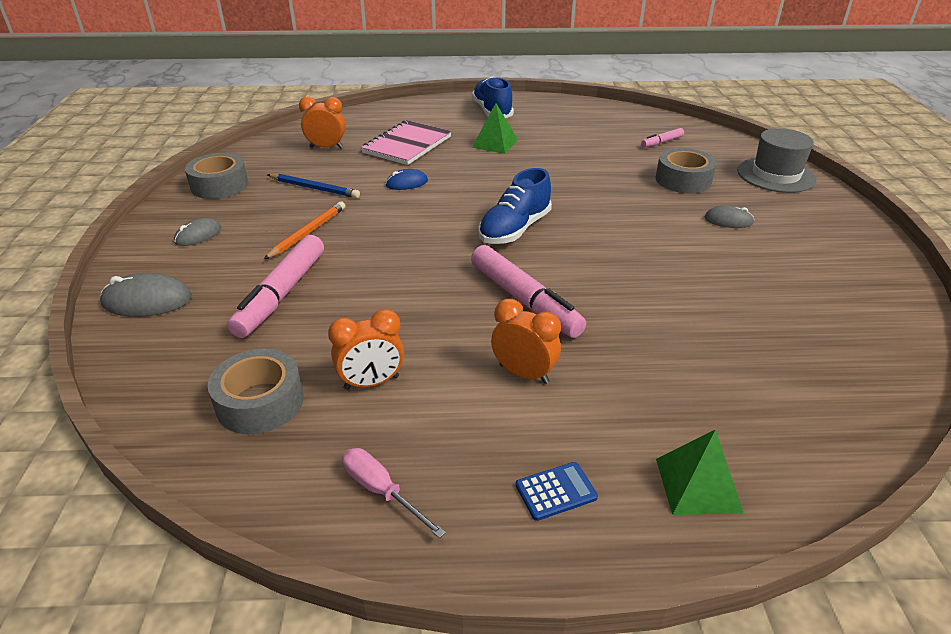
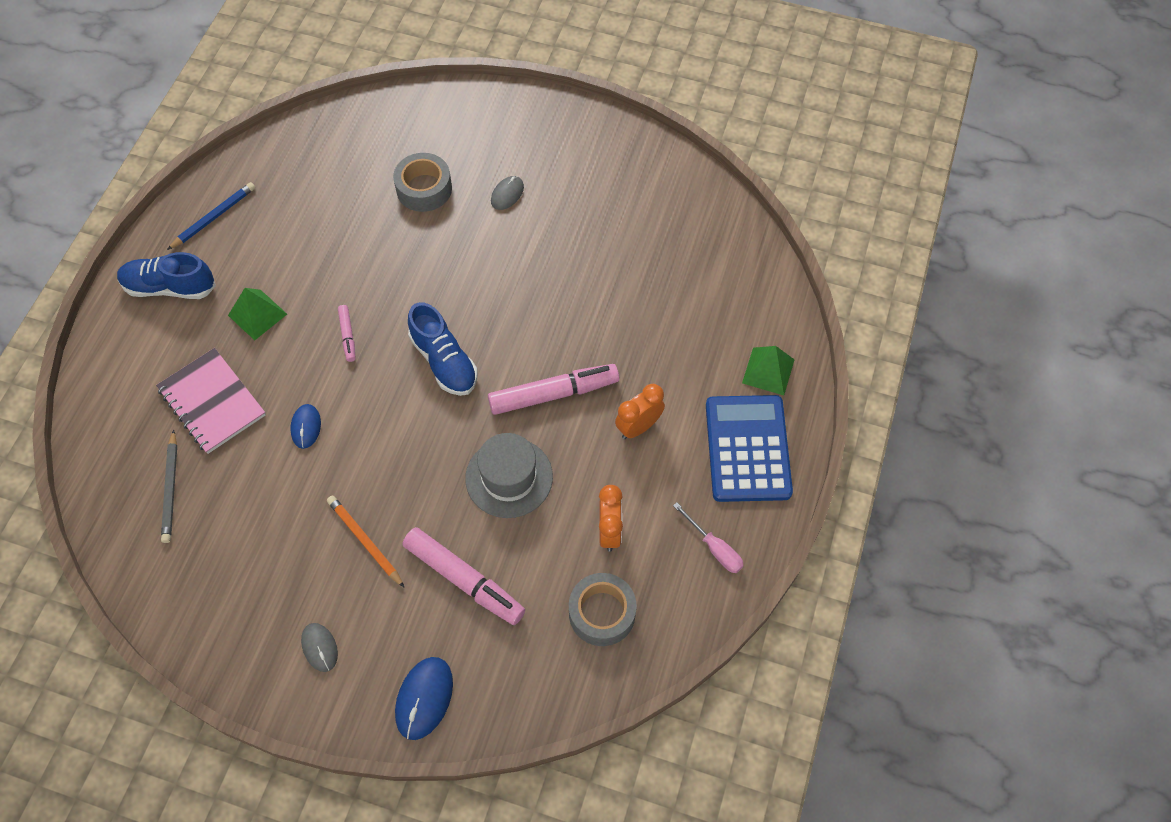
camera: 70 degrees left, 25 degrees up
(147, 300) = (424, 698): grey mouse -> blue mouse
(219, 185) = (211, 619): grey tape -> none
(314, 188) = (272, 519): blue pencil -> blue pencil (214, 217)
(326, 147) = (170, 489): orange clock -> grey pencil
(381, 491) = (714, 548): pink screwdriver -> pink screwdriver turned 105 degrees counterclockwise
(556, 491) = (748, 449): blue calculator -> blue calculator, size x2.50
(661, 142) = (340, 165): pink marker -> pink marker (347, 336)
(776, 175) = (452, 114): grey hat -> grey hat (509, 477)

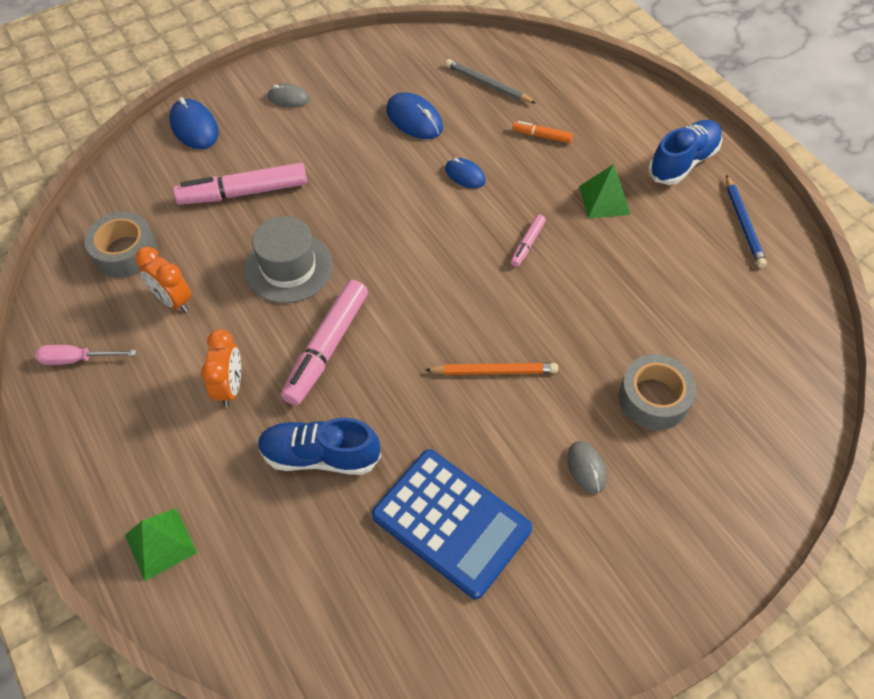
camera: 130 degrees right, 5 degrees down
(212, 402) = (542, 136): pink notebook -> orange marker
(265, 515) = (414, 119): none -> blue mouse
(347, 336) = (527, 244): pink marker -> pink marker turned 90 degrees counterclockwise
(365, 540) = (335, 158): orange pencil -> orange pencil (494, 371)
(444, 361) = (437, 292): blue shoe -> blue shoe (320, 456)
(748, 449) = (117, 456): blue calculator -> blue calculator (451, 522)

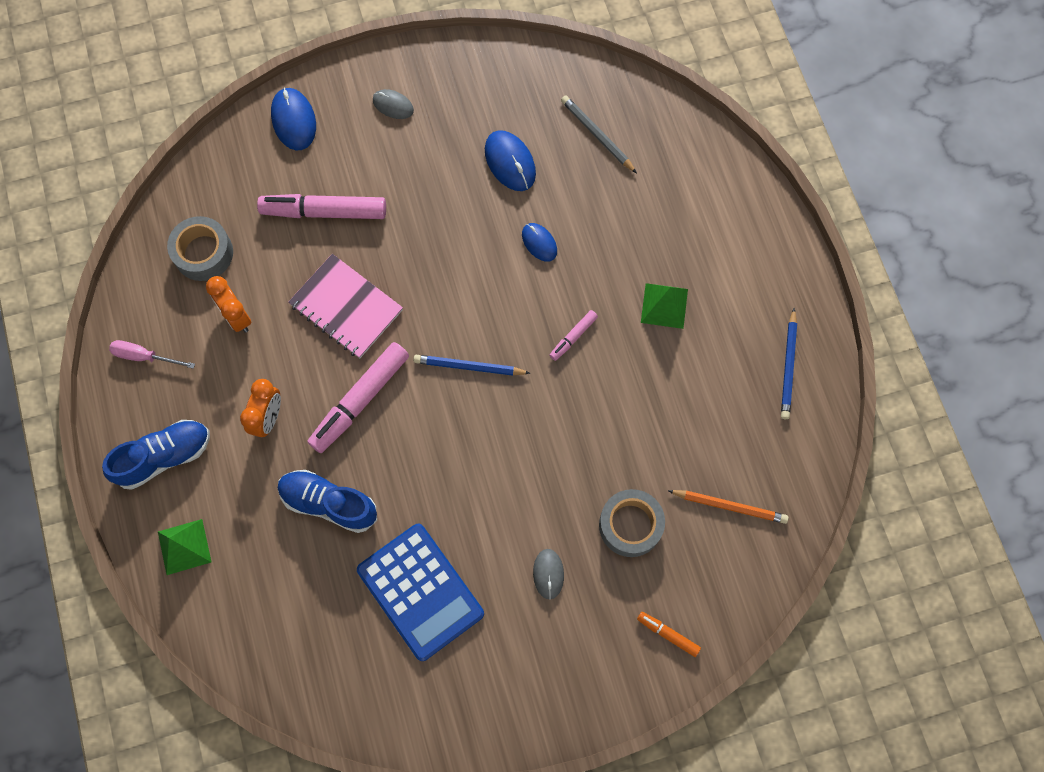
camera: 15 degrees right, 15 degrees up
(288, 267) = (346, 307): grey hat -> pink notebook
(431, 292) = (469, 366): none -> blue pencil
(494, 371) = (500, 462): orange pencil -> orange pencil (730, 507)
(542, 136) = (630, 214): orange marker -> orange marker (668, 634)
(683, 162) = (758, 280): blue shoe -> blue shoe (164, 457)

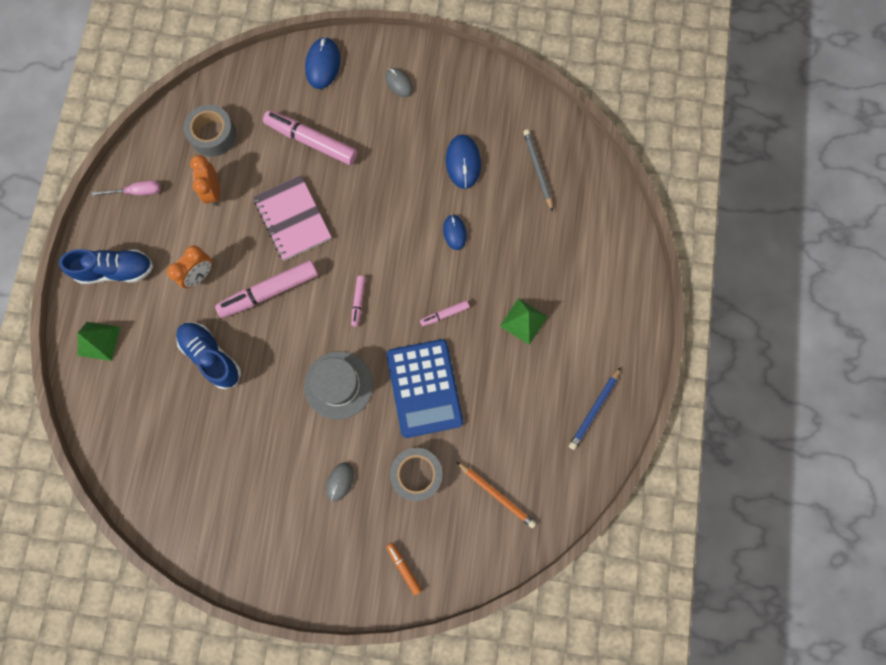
camera: 25 degrees right, 5 degrees up
(144, 356) = (137, 192): pink screwdriver -> pink screwdriver turned 135 degrees clockwise
(420, 592) = (243, 451): blue calculator -> blue calculator (424, 388)
(469, 366) = (358, 302): blue pencil -> pink marker
(492, 468) = (338, 385): none -> grey hat

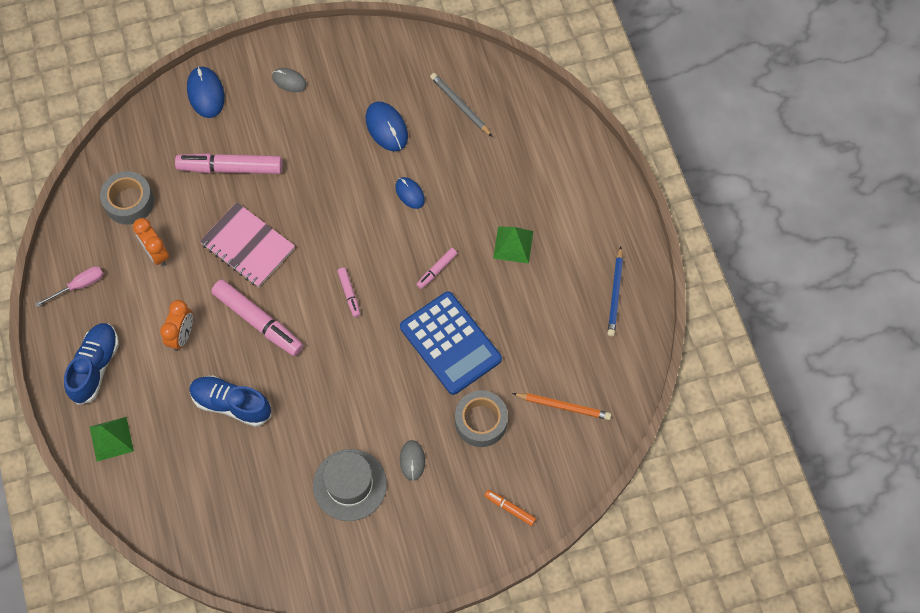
camera: 25 degrees left, 10 degrees down
(116, 270) = (95, 367): blue shoe -> blue shoe turned 45 degrees counterclockwise
(269, 291) = (258, 321): pink marker -> pink marker turned 90 degrees counterclockwise
(338, 385) = (367, 376): grey hat -> grey hat (350, 485)

